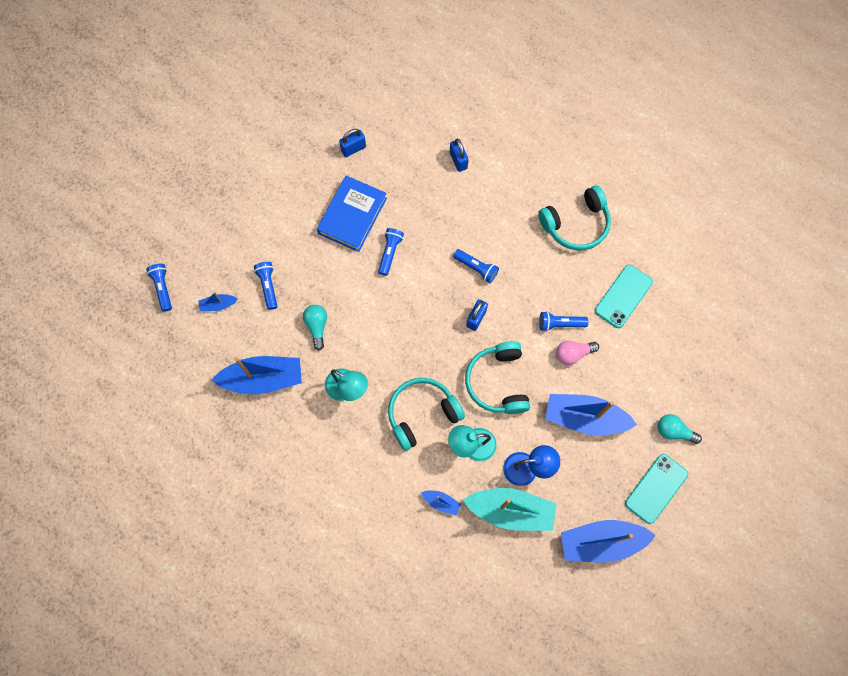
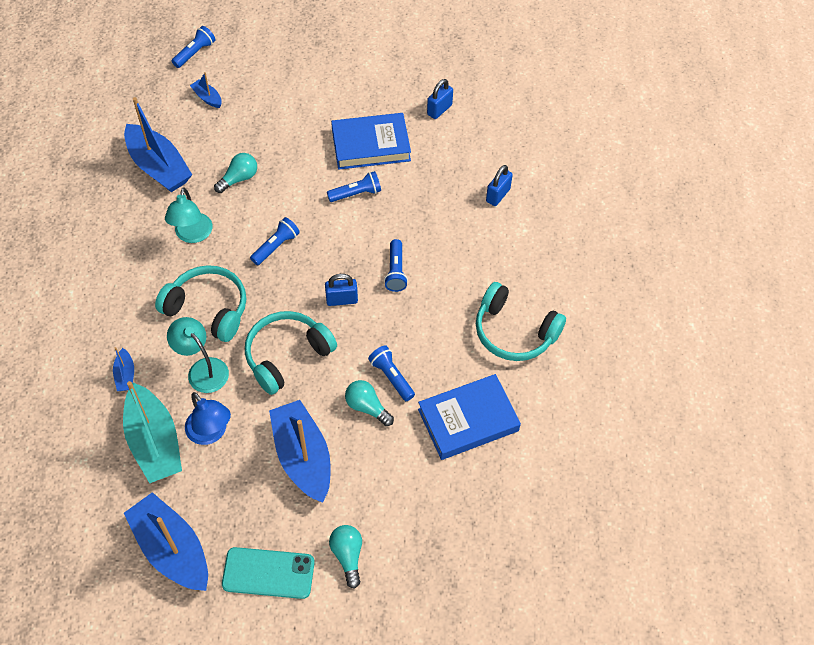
camera: 55 degrees right, 15 degrees down
(268, 286) = (252, 122): blue flashlight -> blue flashlight (276, 246)
(353, 149) = (439, 110): blue padlock -> blue padlock turned 75 degrees counterclockwise
(573, 354) = (367, 407): pink light bulb -> turquoise light bulb
(623, 296) = (468, 420): turquoise phone -> blue book

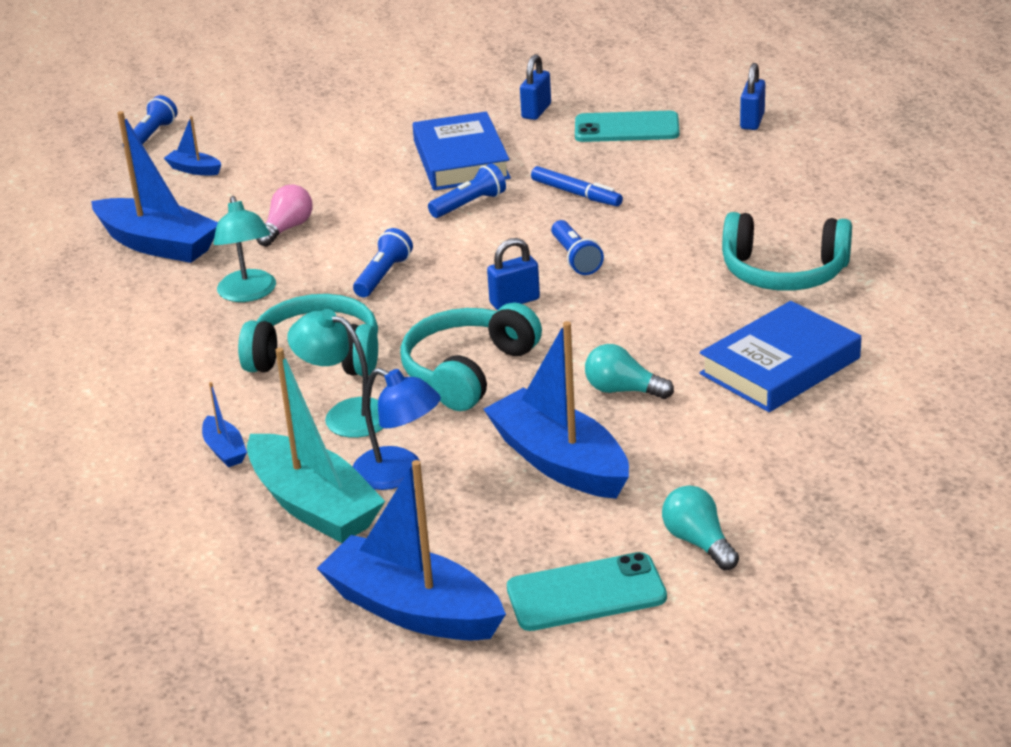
camera: 15 degrees left, 25 degrees down
(239, 178) = (287, 228): turquoise light bulb -> pink light bulb
(371, 145) = (461, 160): blue book -> blue book turned 75 degrees counterclockwise
(391, 377) = (638, 354): blue flashlight -> none
(425, 206) = (576, 194): none -> blue marker
(487, 148) = (626, 128): none -> turquoise phone
(498, 195) = (670, 163): blue padlock -> blue padlock (752, 121)

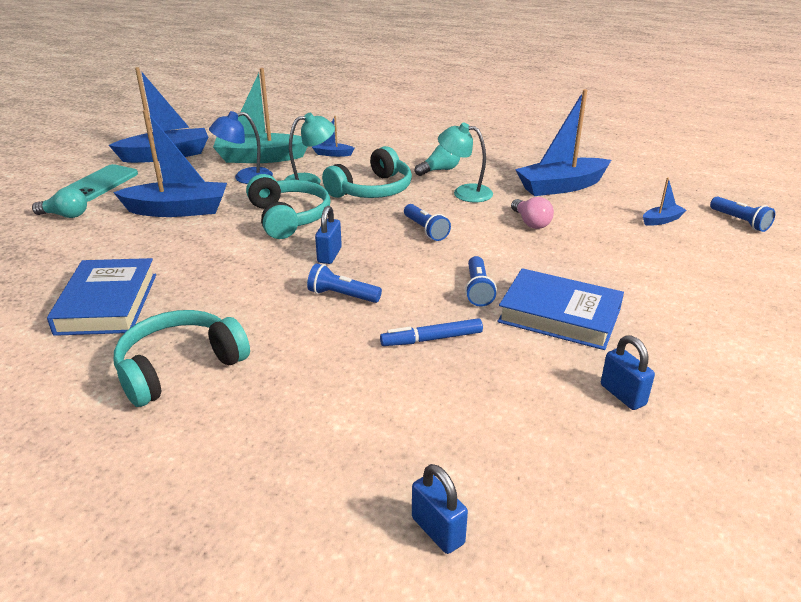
camera: 125 degrees right, 0 degrees up
(623, 390) = (191, 248): turquoise light bulb -> turquoise light bulb (439, 170)
(626, 128) = (523, 429): turquoise phone -> none

